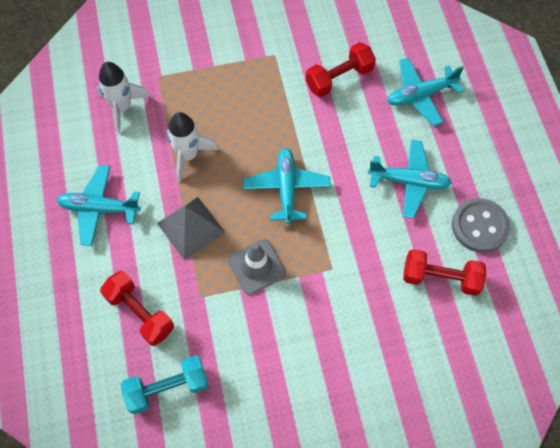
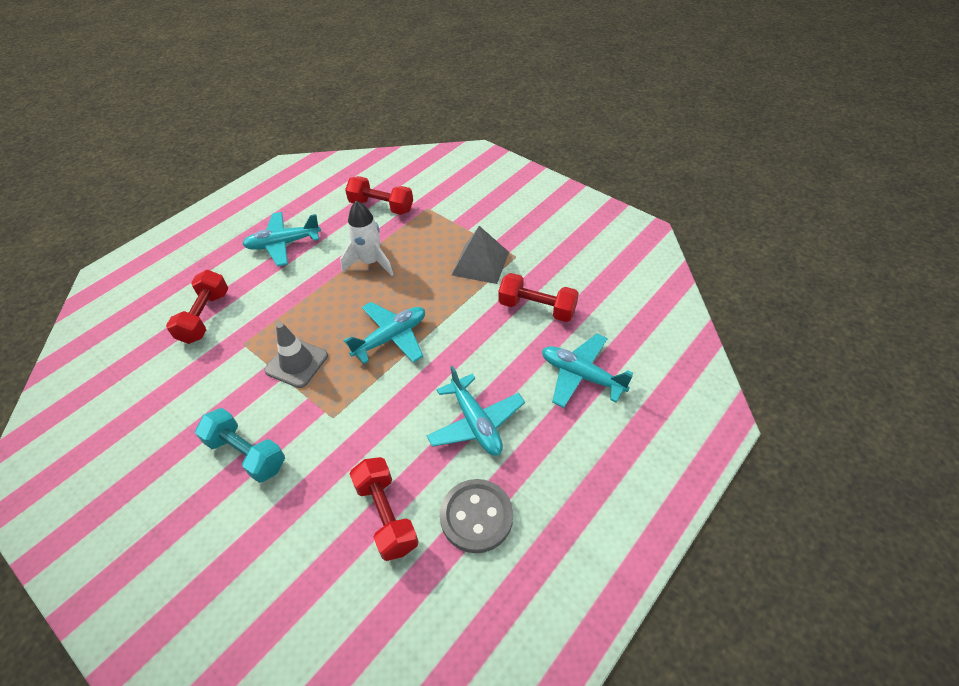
camera: 55 degrees right, 15 degrees down
(99, 208) = (283, 244): turquoise plane -> turquoise plane turned 75 degrees counterclockwise
(122, 108) = (381, 206): white rocket -> red dumbbell
(167, 388) = (143, 372): turquoise dumbbell -> turquoise dumbbell (246, 453)
(191, 227) = (305, 301): grey pyramid -> grey pyramid (480, 263)

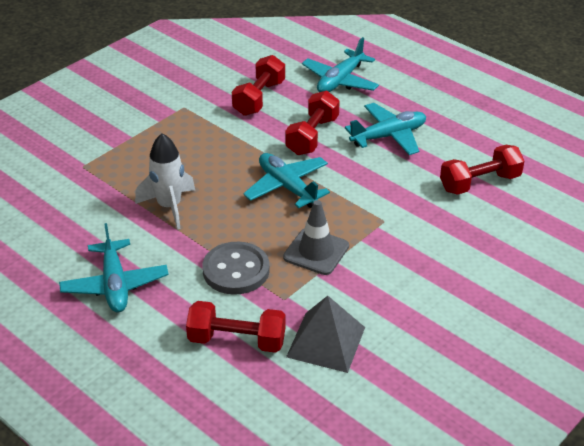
camera: 90 degrees left, 10 degrees down
(246, 453) = (428, 274): turquoise dumbbell -> none
(381, 206) = (66, 202): red dumbbell -> red dumbbell (312, 136)
(476, 516) = (474, 137): grey button -> grey button (236, 270)
(480, 263) = (189, 129): grey pyramid -> grey pyramid (326, 342)

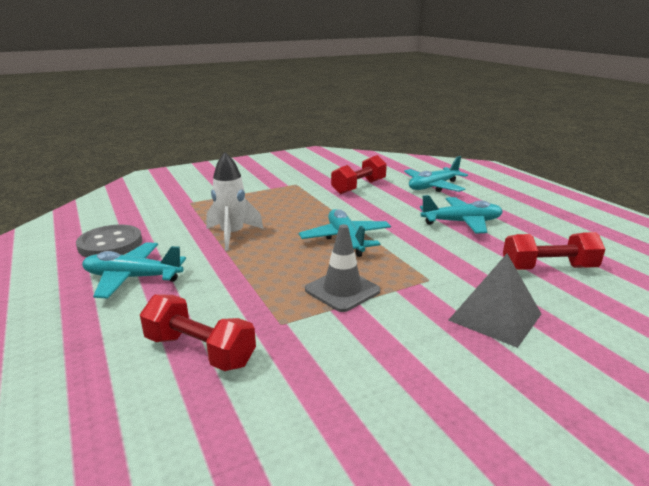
camera: 20 degrees right, 15 degrees down
(115, 285) = (132, 278): turquoise plane -> turquoise plane turned 90 degrees clockwise
(236, 270) = (251, 289): grey button -> grey button (110, 244)
(312, 136) = (390, 212): red dumbbell -> none
(326, 342) = (298, 377): grey pyramid -> grey pyramid (495, 317)

